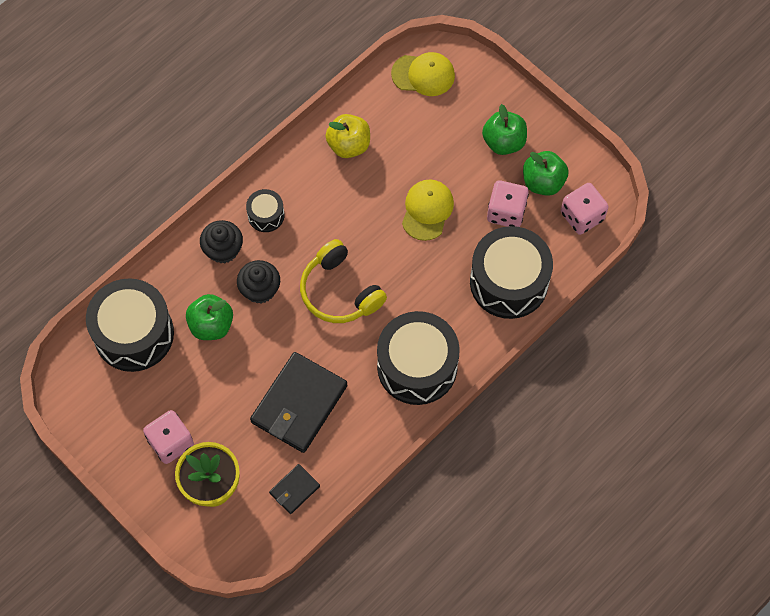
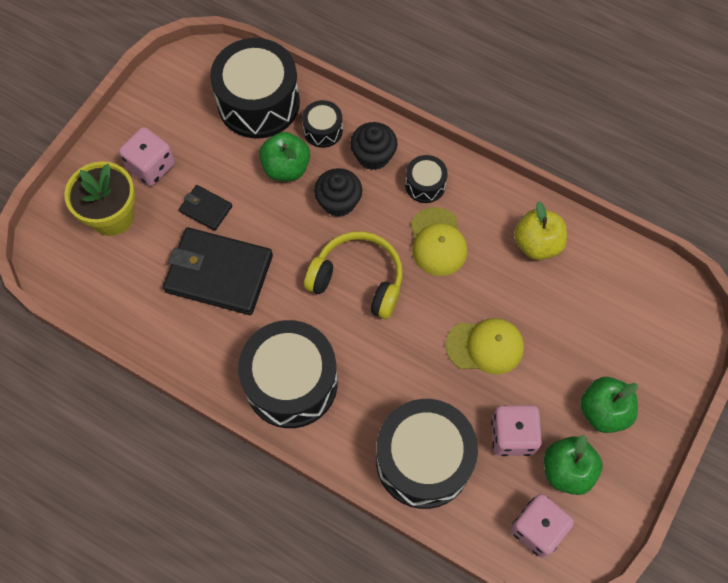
camera: 75 degrees right, 0 degrees up
(182, 285) = (323, 130): none -> black drum
(294, 490) = (123, 294): black wallet -> black wallet (206, 209)
(339, 292) = (358, 280): yellow headphones -> yellow headphones turned 75 degrees clockwise
(423, 75) = (656, 299): yellow cap -> yellow cap (438, 242)

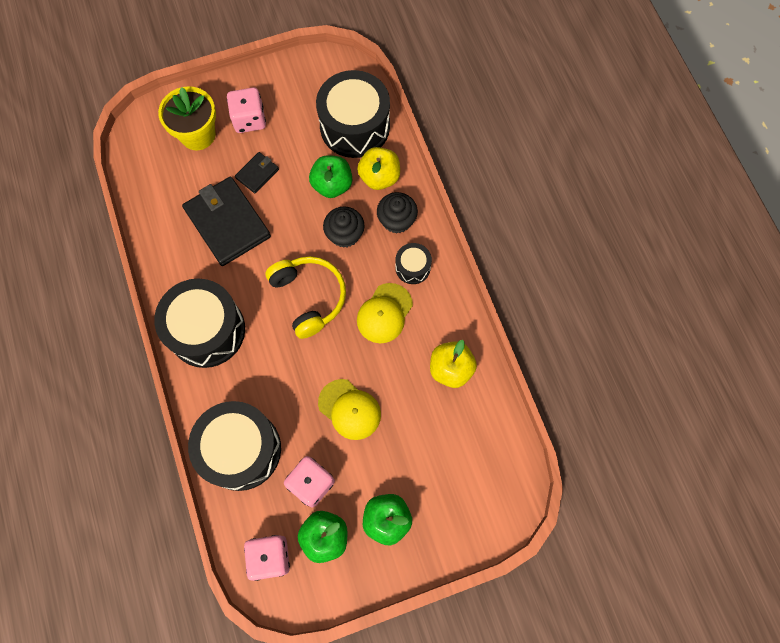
camera: 40 degrees right, 5 degrees up
(206, 209) = (257, 174): black wallet -> black wallet turned 60 degrees clockwise
(323, 130) = (379, 177): black drum -> yellow apple

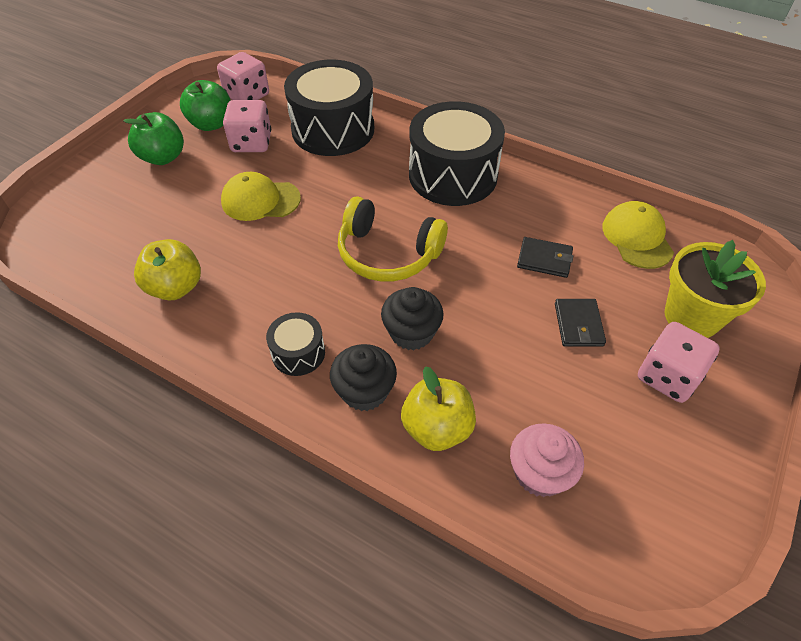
camera: 140 degrees right, 20 degrees down
(227, 223) = (544, 259): black wallet -> black wallet, size x0.48
(332, 185) = (484, 375): green apple -> none
(355, 126) = (539, 473): black drum -> pink cupcake
(384, 313) = (293, 289): yellow cap -> yellow cap (637, 238)

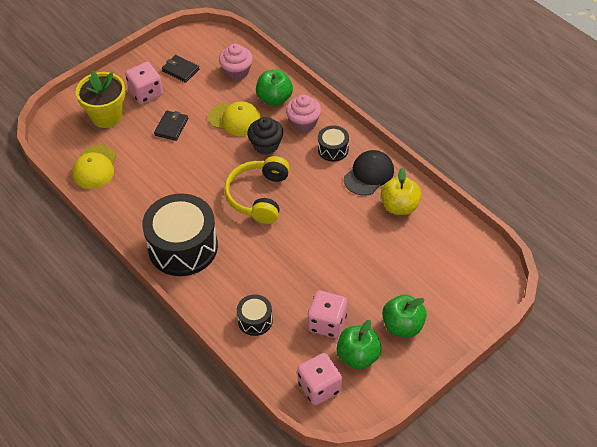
camera: 160 degrees left, 0 degrees up
(230, 325) = (369, 174): none -> black cap
(260, 200) = (332, 261): yellow cap -> yellow cap (235, 119)
(333, 129) = (255, 320): black drum -> black drum, size x0.47
(364, 391) = (303, 122): black cupcake -> pink cupcake
(387, 254) = (258, 196): yellow headphones -> yellow headphones turned 120 degrees counterclockwise
(437, 428) = (274, 99): yellow apple -> green apple
(544, 259) = (163, 168): black wallet -> black wallet (180, 70)

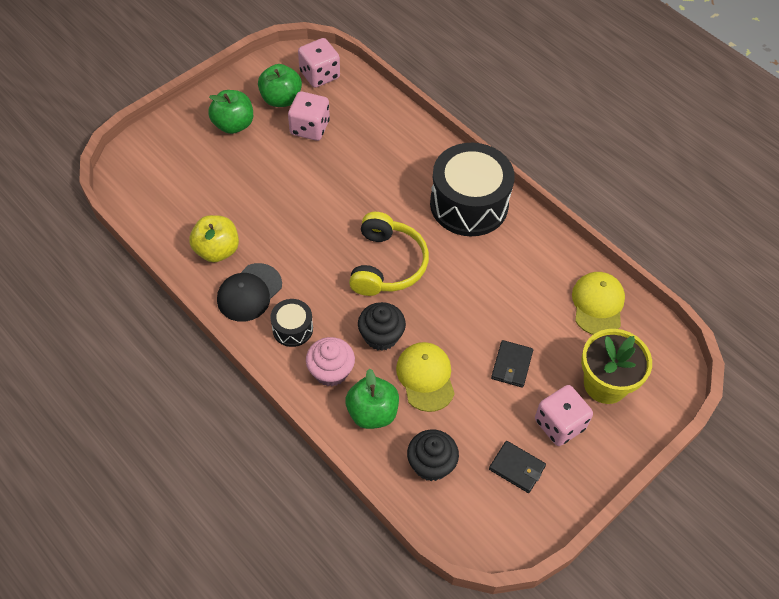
camera: 175 degrees right, 5 degrees up
(235, 119) = (425, 377): yellow cap -> yellow cap turned 60 degrees clockwise
(236, 72) = (431, 464): pink cupcake -> black cupcake
(255, 320) = (383, 130): black drum -> none

